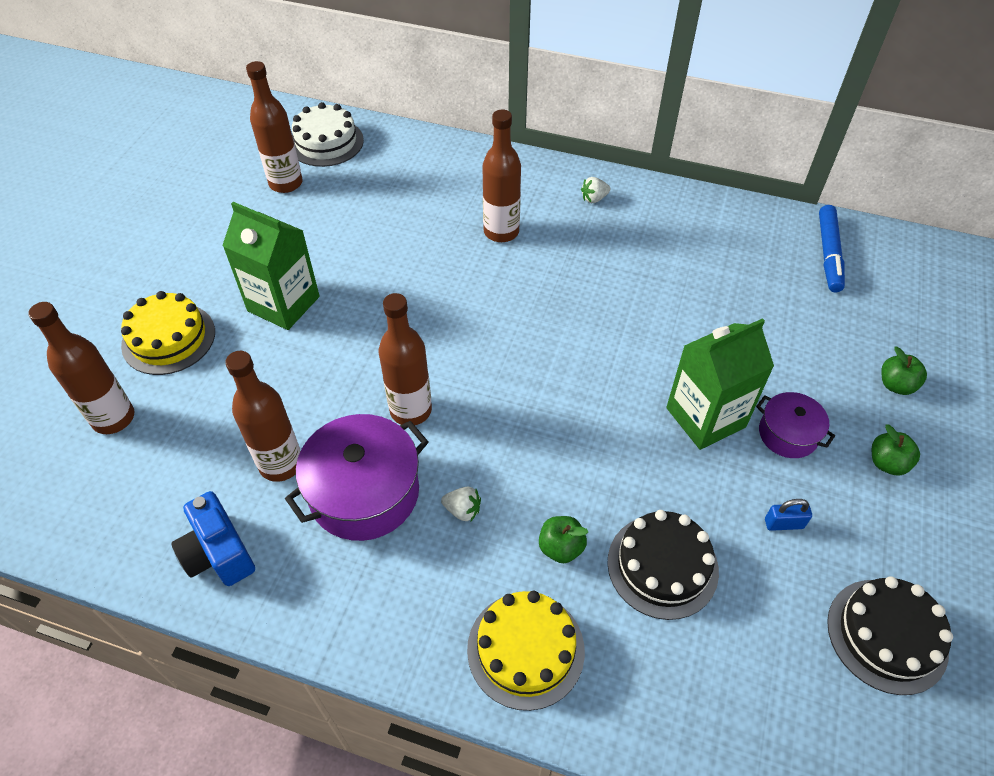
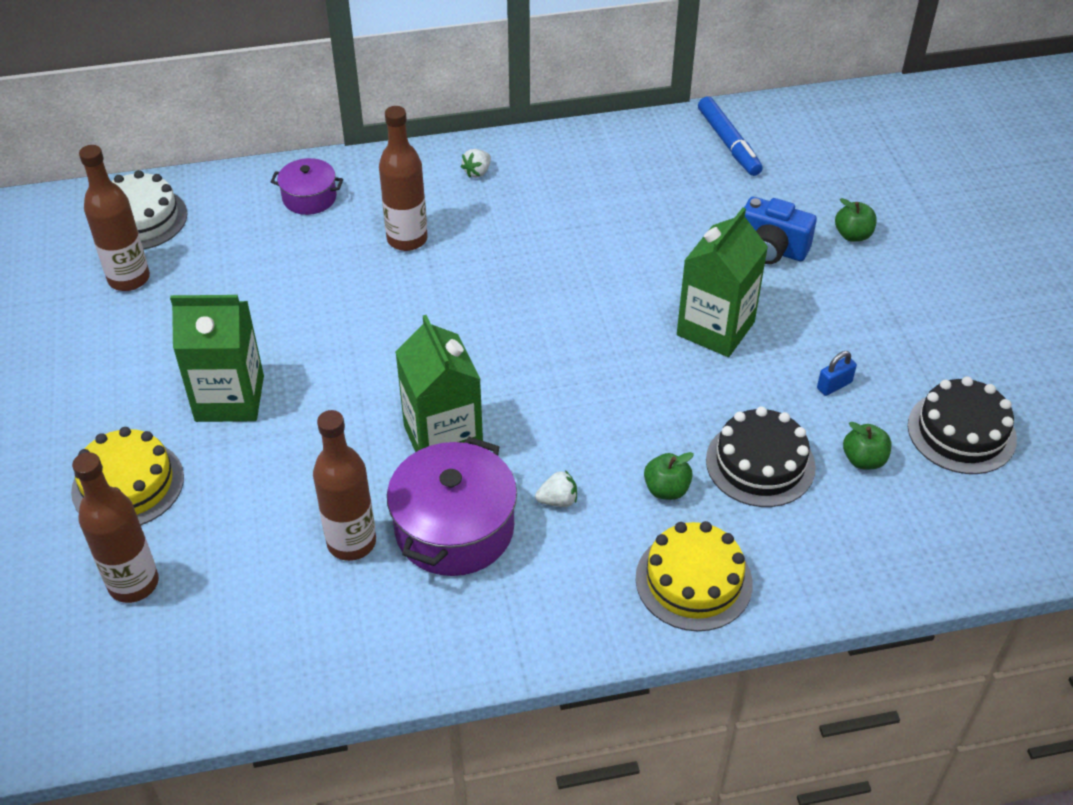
camera: 30 degrees left, 5 degrees down
(219, 553) = (353, 645): blue camera -> blue camera (771, 249)
(411, 410) = (443, 439): brown bottle -> green carton
(788, 434) = (792, 313): purple pot -> purple pot (309, 198)
(887, 463) = (884, 301): green apple -> green apple (863, 460)

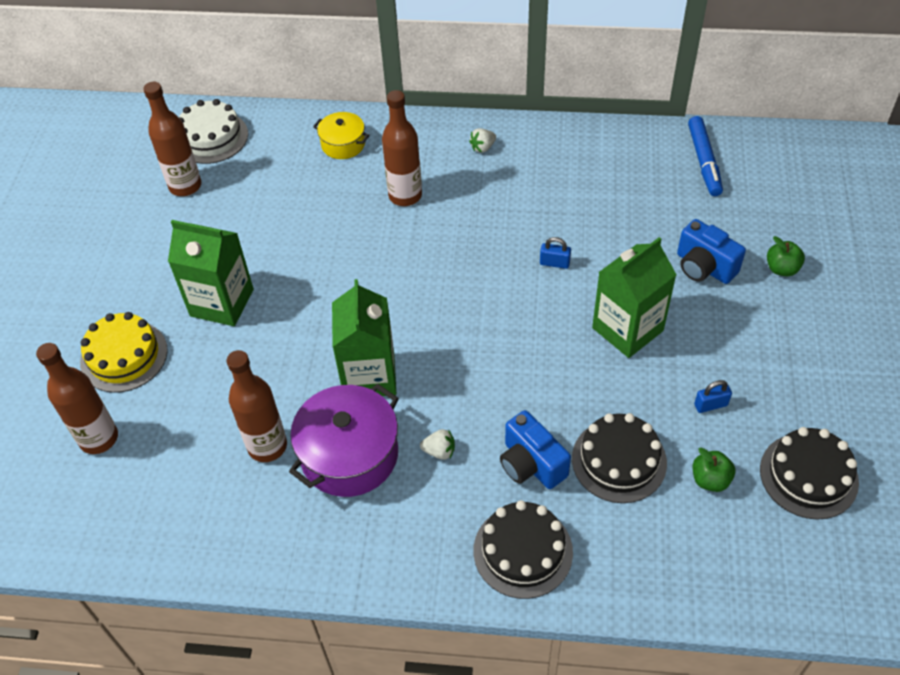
camera: 20 degrees right, 5 degrees up
(309, 198) = (343, 144): purple pot -> yellow pot
(608, 277) = (554, 263): none -> blue padlock
(666, 489) = (531, 464): green apple -> blue camera
(693, 581) = (523, 551): yellow cake -> black cake

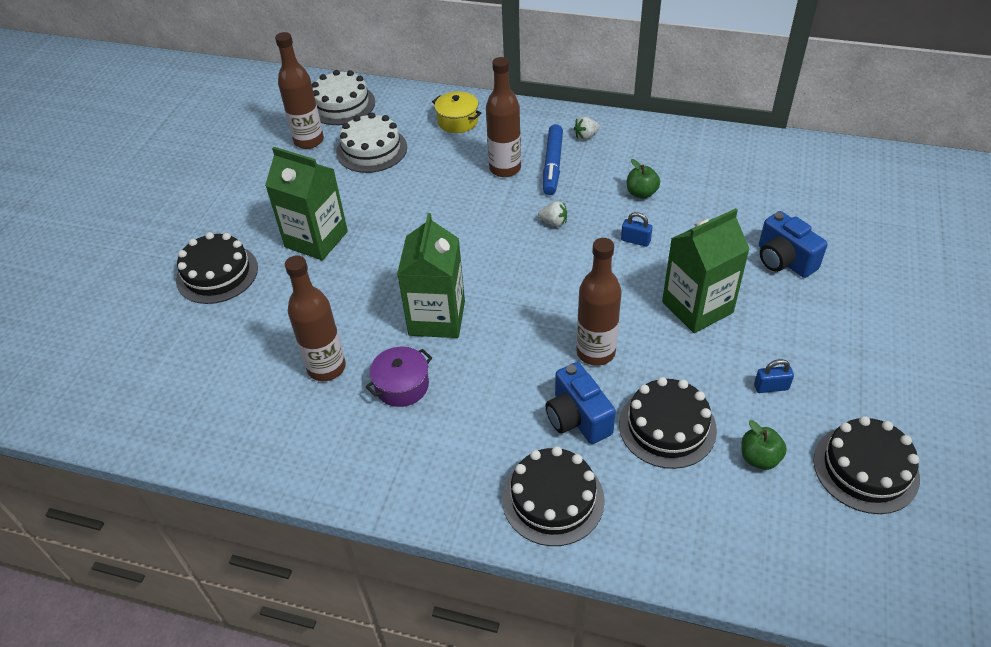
camera: 10 degrees right, 5 degrees down
(99, 438) = (175, 341): brown bottle -> brown bottle (595, 352)
(124, 356) = (217, 274): yellow cake -> black cake
(257, 189) = (371, 150): none -> white cake
(349, 454) = (402, 385): purple pot -> purple pot, size x0.56
(439, 451) = (489, 394): white strawberry -> white strawberry (554, 222)
(703, 161) = (798, 168): blue marker -> blue marker (552, 165)
(781, 269) = (864, 271): green apple -> green apple (641, 193)

